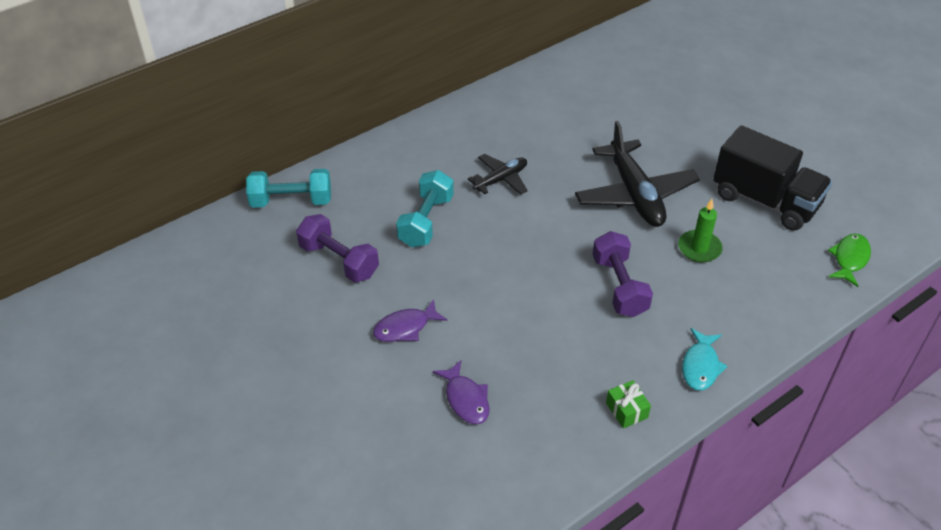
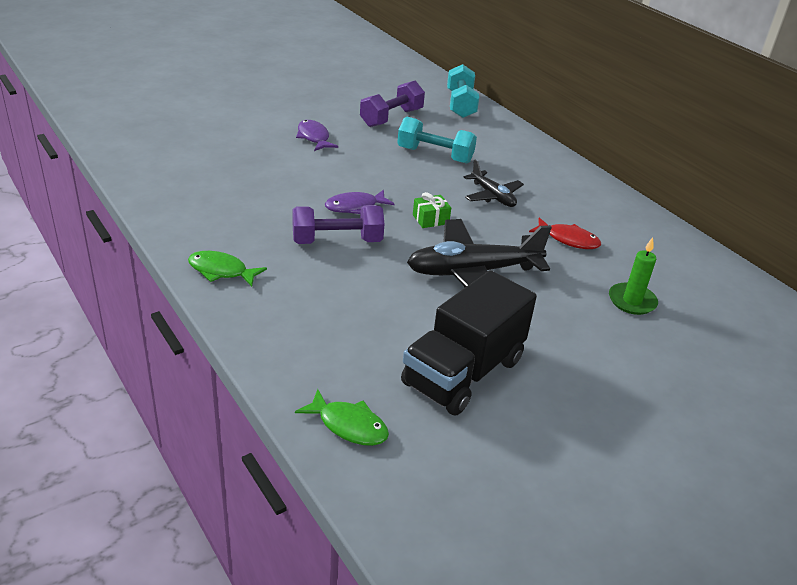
camera: 90 degrees right, 10 degrees down
(466, 399) = (233, 154): purple fish -> purple fish (355, 207)
(562, 135) = (568, 240): none -> red fish
(626, 410) = (189, 222): green gift -> green gift (430, 219)
(699, 248) = (383, 302): green candle -> green candle (632, 301)
(700, 366) = (221, 271): turquoise fish -> green fish

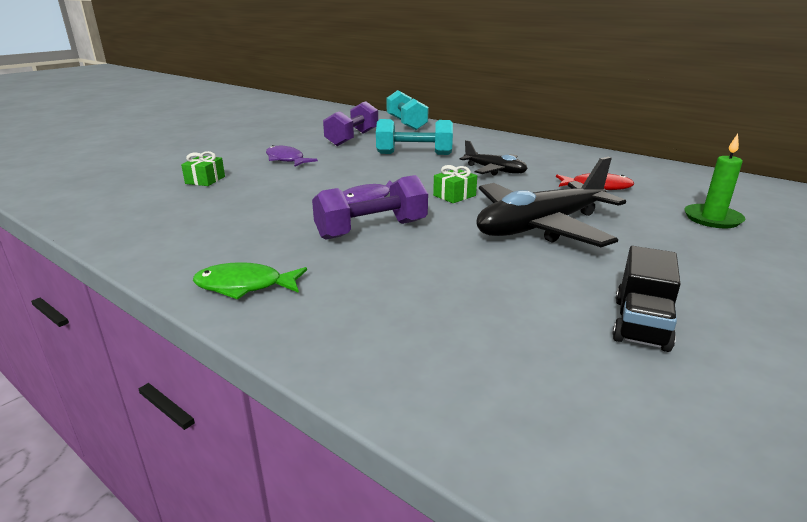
camera: 15 degrees left, 10 degrees down
(234, 150) = (205, 180): none -> green gift
(349, 425) = (572, 442): green fish -> none
(463, 372) = (641, 324): black truck -> black truck, size x0.55

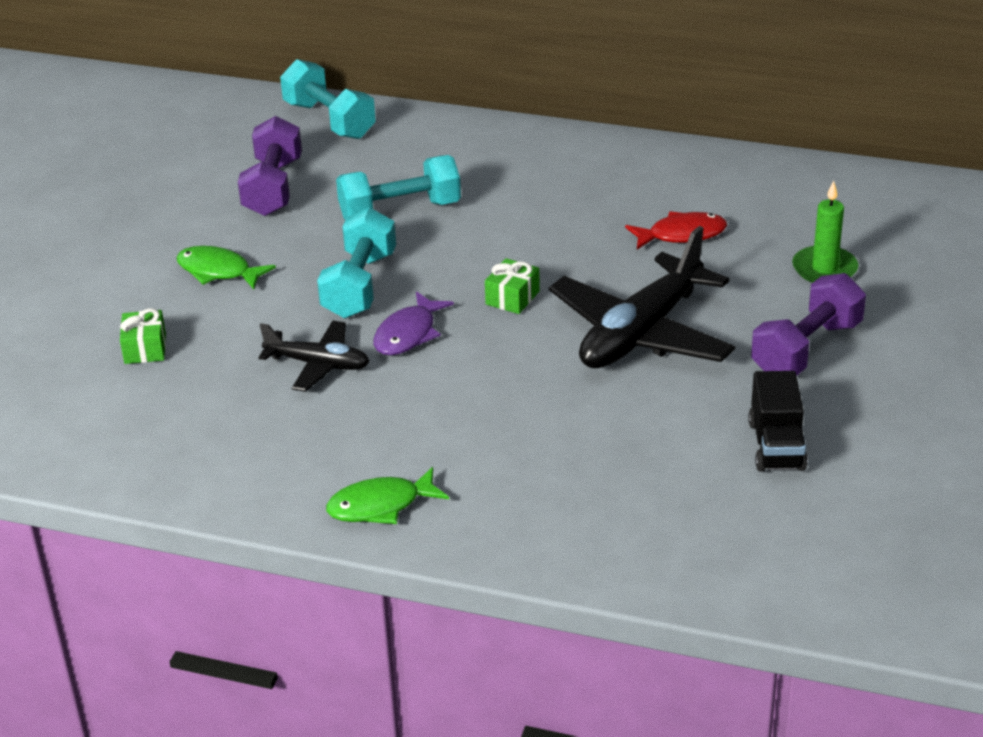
camera: 20 degrees left, 10 degrees up
(286, 160) = (218, 271): purple fish -> green fish
(360, 176) = (359, 285): none -> turquoise dumbbell
(372, 230) = (452, 388): purple dumbbell -> purple dumbbell (806, 349)
(494, 170) = (537, 227): black plane -> black plane (318, 364)

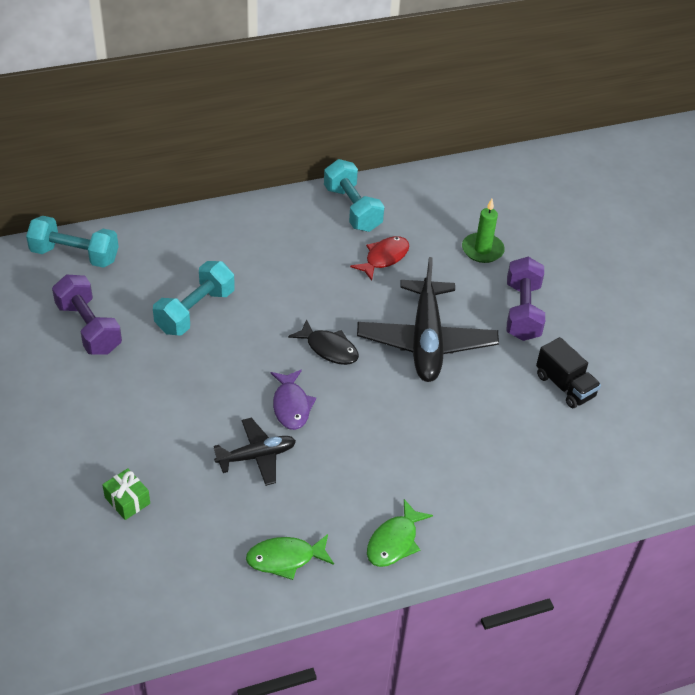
camera: 40 degrees left, 10 degrees up
(218, 271) = (117, 414): green fish -> green fish (285, 558)
(359, 285) = (224, 382): turquoise dumbbell -> turquoise dumbbell (352, 209)
(512, 298) = (329, 349): green gift -> black fish

